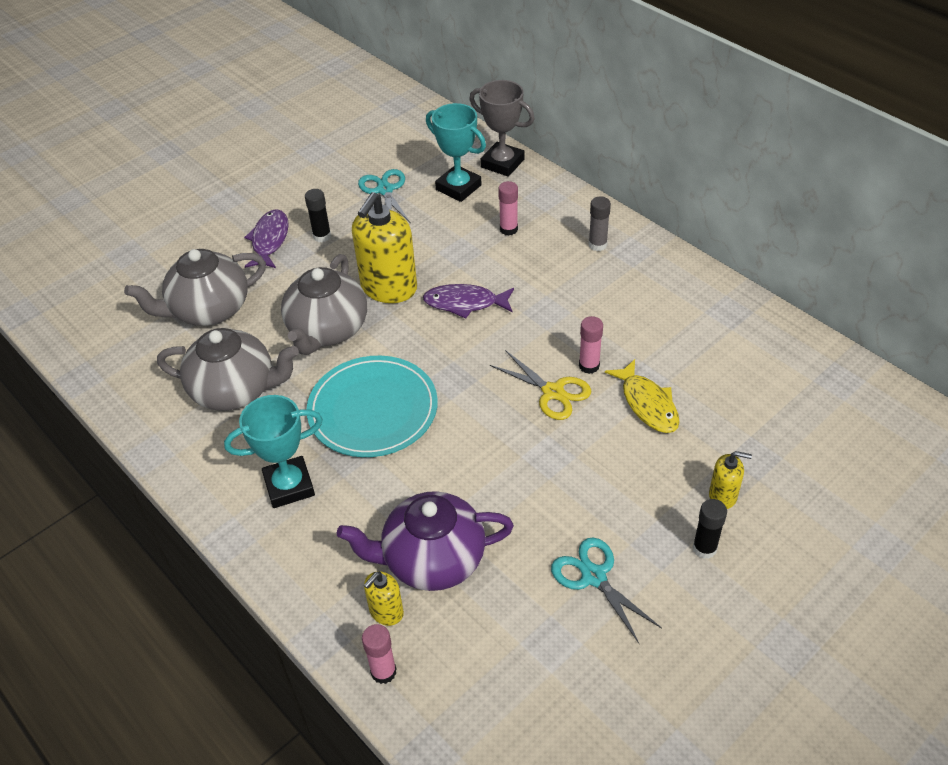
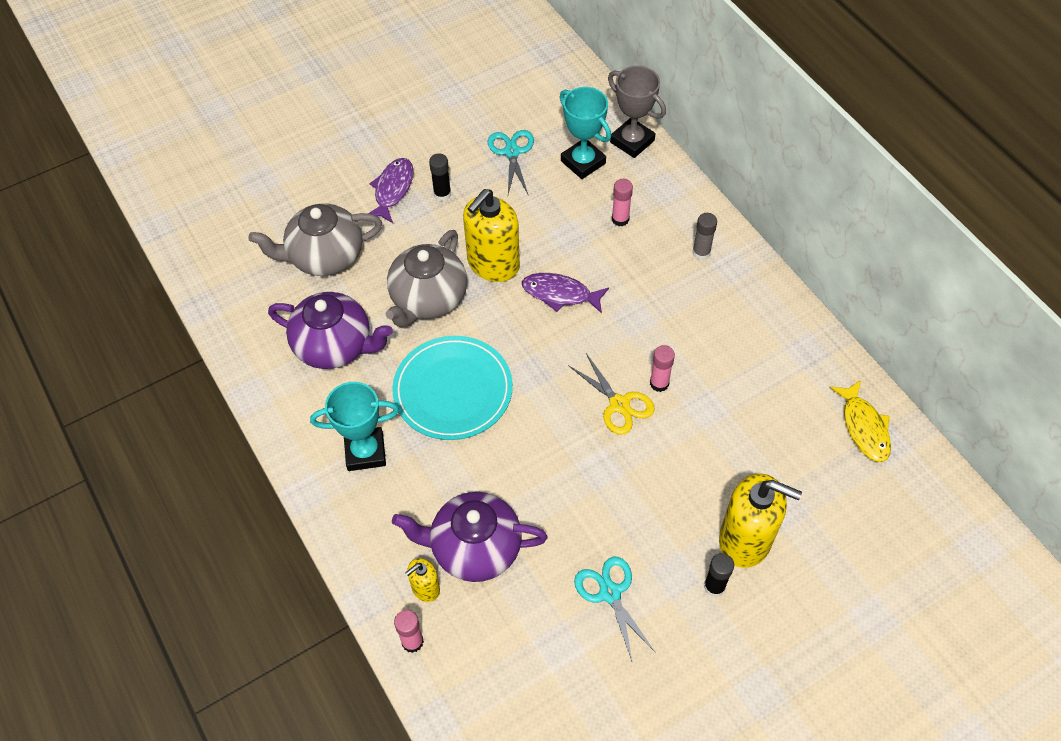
camera: 10 degrees right, 10 degrees up
(235, 390) = (335, 346): grey teapot -> purple teapot
(647, 404) = (702, 433): yellow fish -> yellow fish (864, 427)
(723, 496) = (745, 539): yellow soap dispenser -> yellow soap dispenser, size x2.04

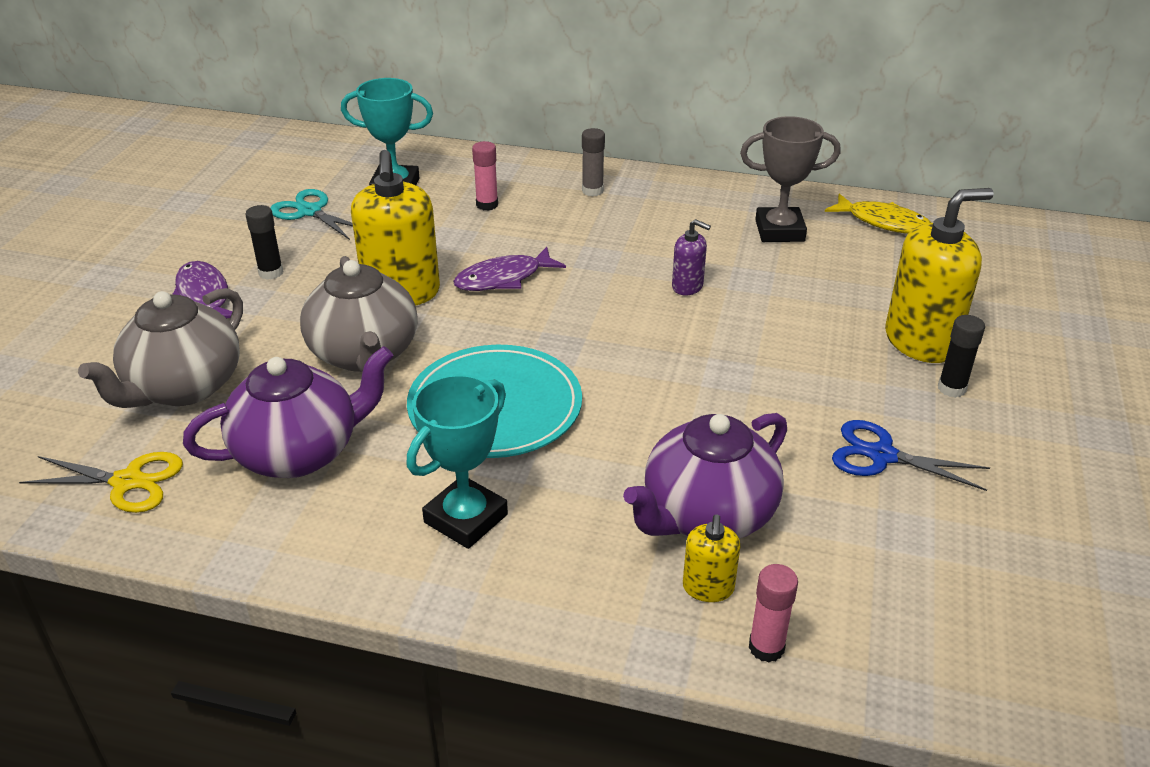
camera: 45 degrees left, 20 degrees down
(610, 592) = (881, 455): turquoise scissors -> blue scissors
(619, 405) = (676, 320): yellow scissors -> yellow scissors (128, 482)
(632, 141) = (424, 155): grey trophy -> grey trophy (779, 231)
(659, 383) = (687, 286): pink glue stick -> purple soap dispenser

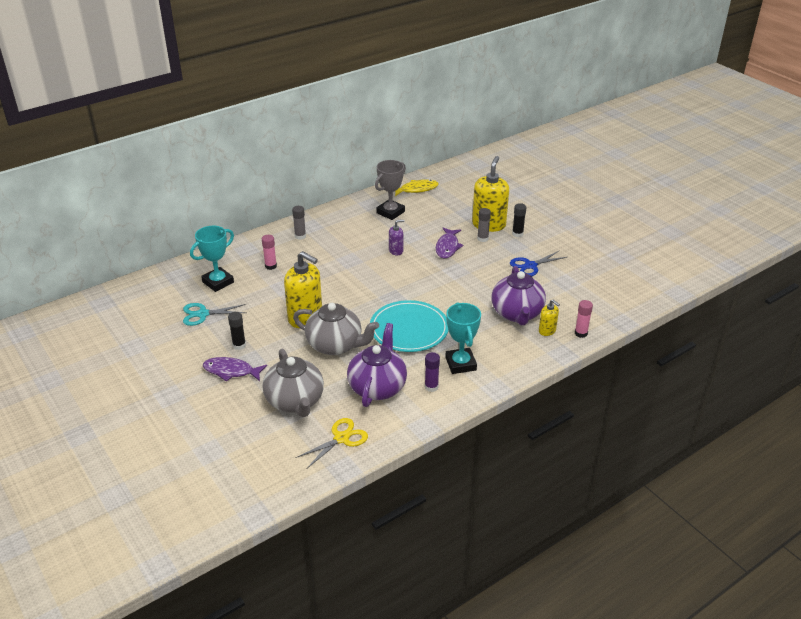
camera: 50 degrees left, 0 degrees up
(360, 515) = (431, 387): none -> purple glue stick
(503, 278) = (331, 288): purple fish -> purple fish (447, 247)
(868, 356) = (482, 238): none -> grey glue stick

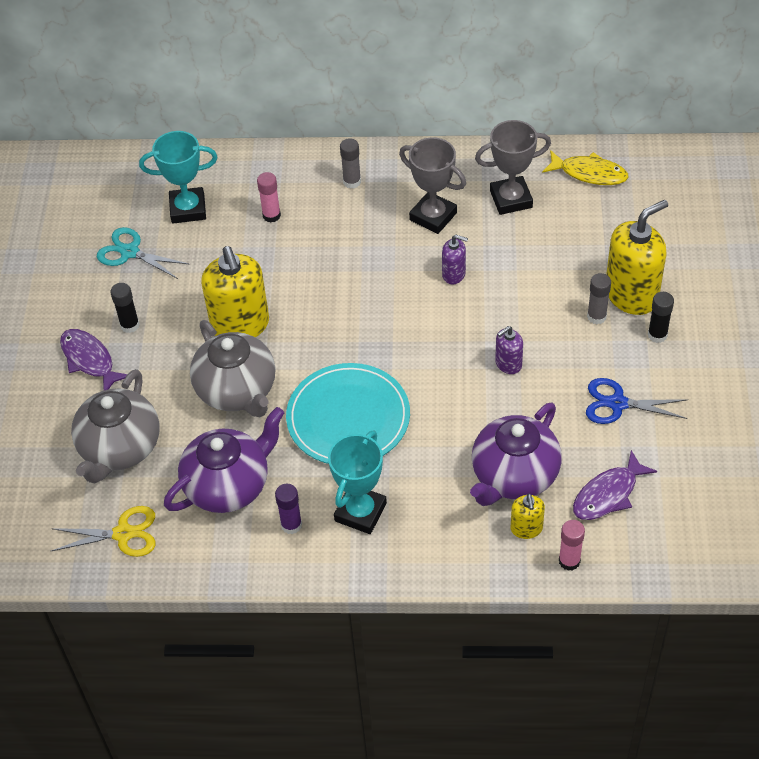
camera: 40 degrees right, 15 degrees up
(359, 233) = (433, 216): none -> grey trophy
(447, 247) = (531, 305): purple fish -> purple fish (608, 494)
(463, 273) = (508, 364): none -> purple soap dispenser

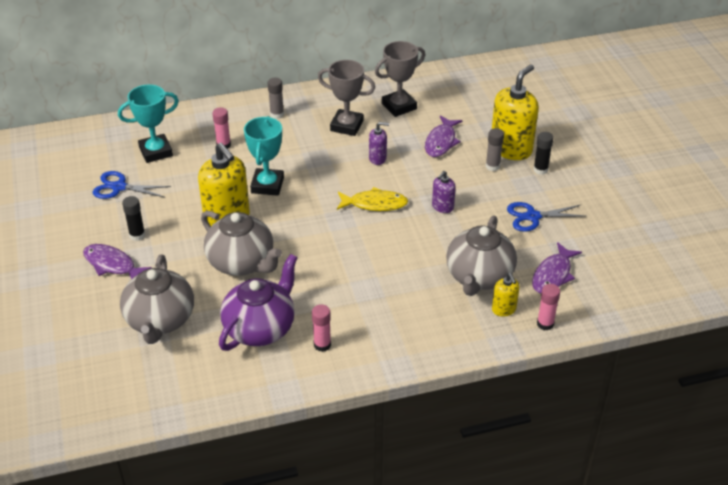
camera: 20 degrees left, 10 degrees down
(123, 534) = (186, 380): yellow scissors -> none
(129, 252) = (119, 187): turquoise scissors -> blue scissors
(291, 525) = (322, 345): purple glue stick -> pink glue stick
(348, 418) = (337, 264): turquoise plate -> none
(360, 512) = (373, 325): turquoise trophy -> turquoise trophy (267, 185)
(513, 476) = (479, 277): purple teapot -> grey teapot
(544, 265) = (441, 142): none -> purple fish
(589, 173) = (447, 82): yellow fish -> yellow fish (374, 204)

